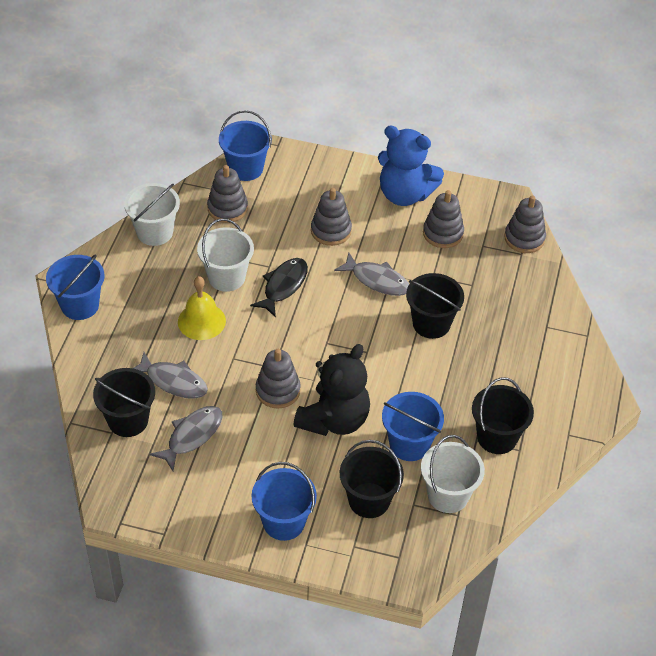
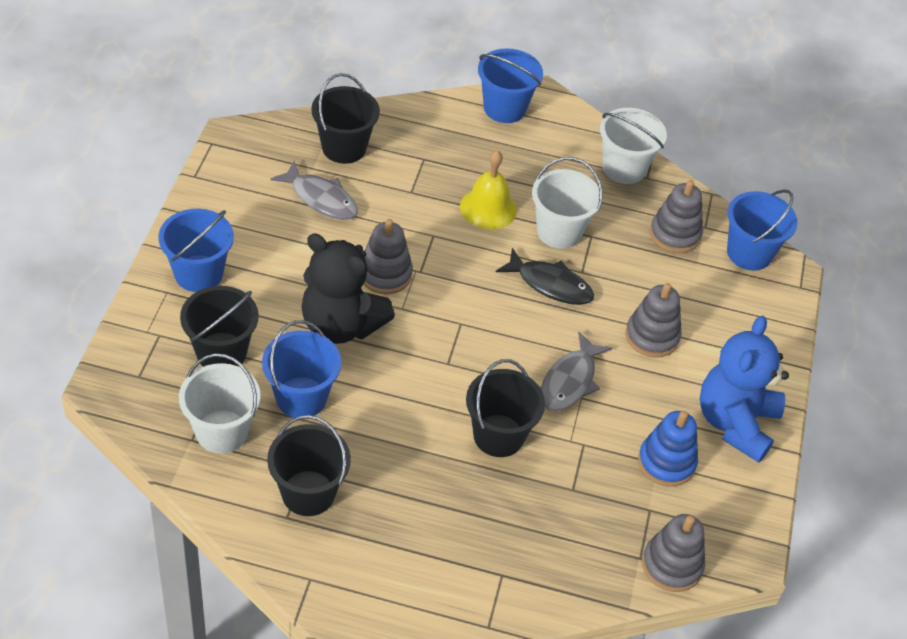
camera: 85 degrees right, 0 degrees up
(173, 381) = (398, 184): grey fish -> none
(443, 233) = (666, 462): grey stacking toy -> blue stacking toy

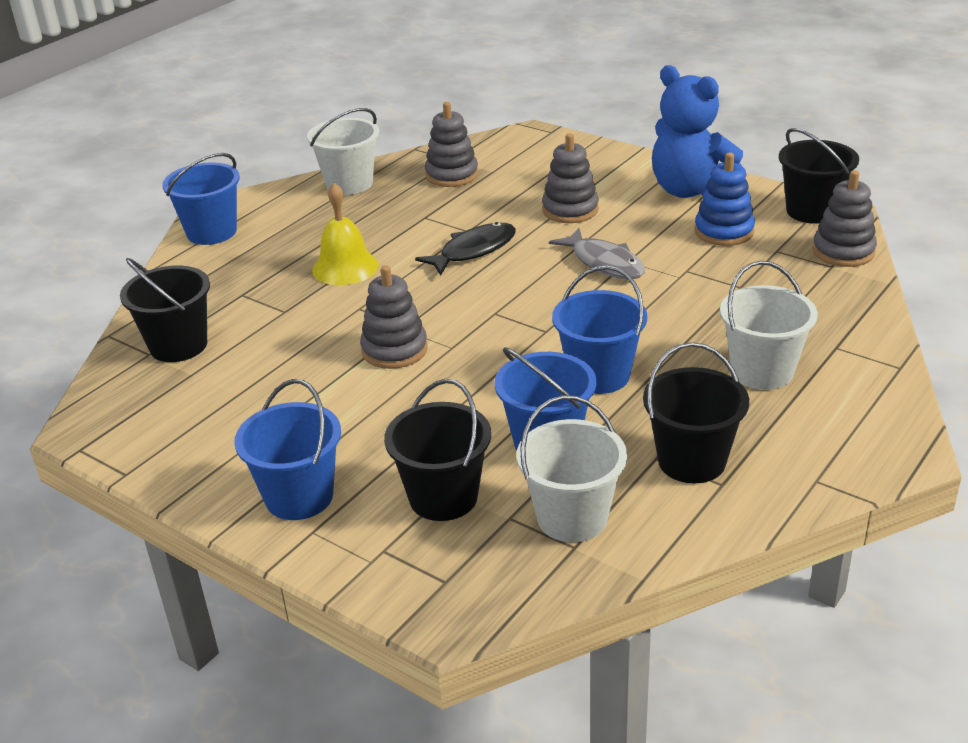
camera: 60 degrees left, 15 degrees down
(321, 199) = (246, 376): grey fish -> none
(341, 325) = (452, 394): black teddy bear -> none
(498, 436) = (657, 317): black bucket -> black bucket (812, 211)
(559, 231) = (406, 233): white bucket -> white bucket (762, 371)
(749, 253) = (498, 146): blue bucket -> blue bucket (599, 375)

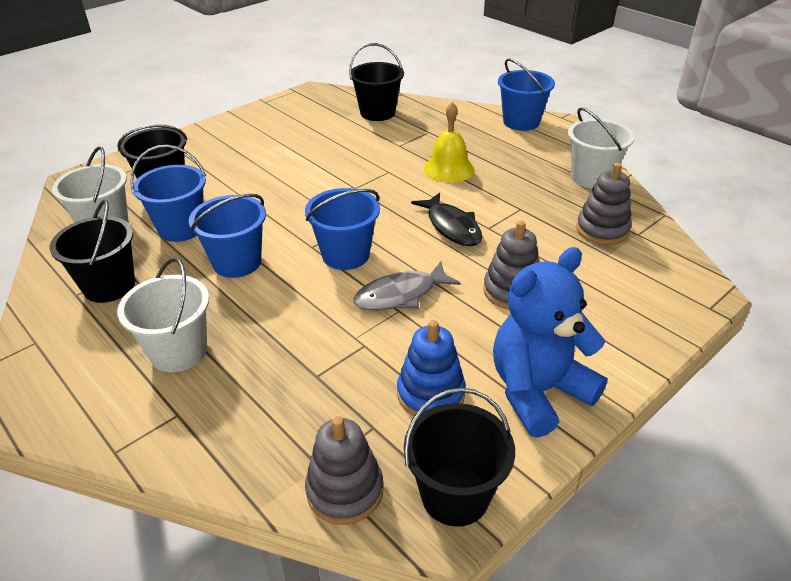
camera: 100 degrees right, 5 degrees up
(299, 497) = (205, 144): blue bucket -> blue bucket (346, 255)
(394, 350) = (327, 181): grey stacking toy -> none

